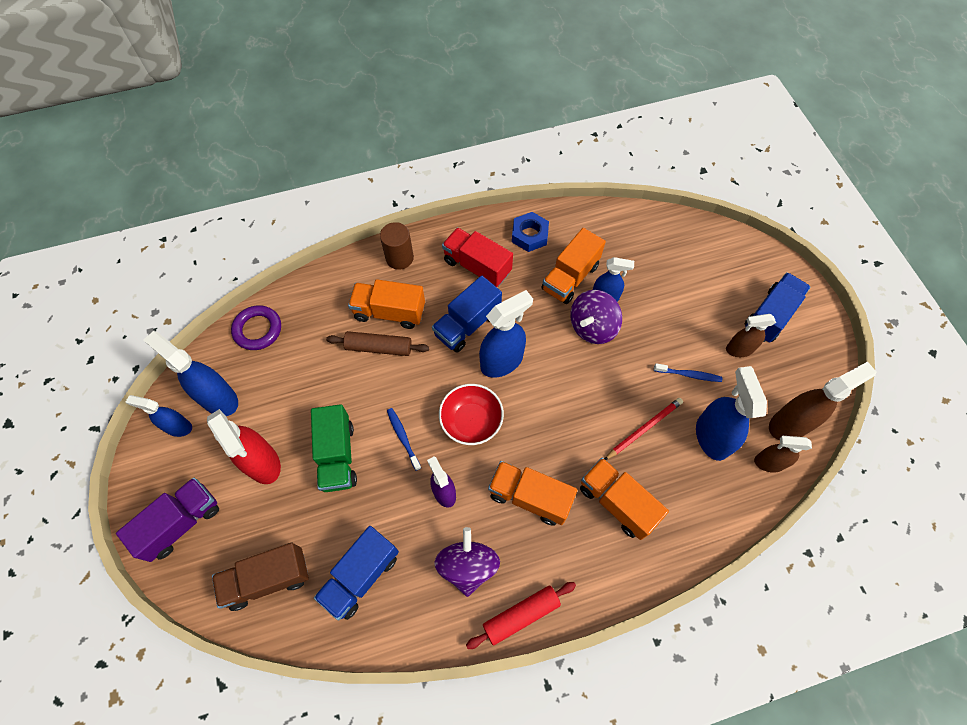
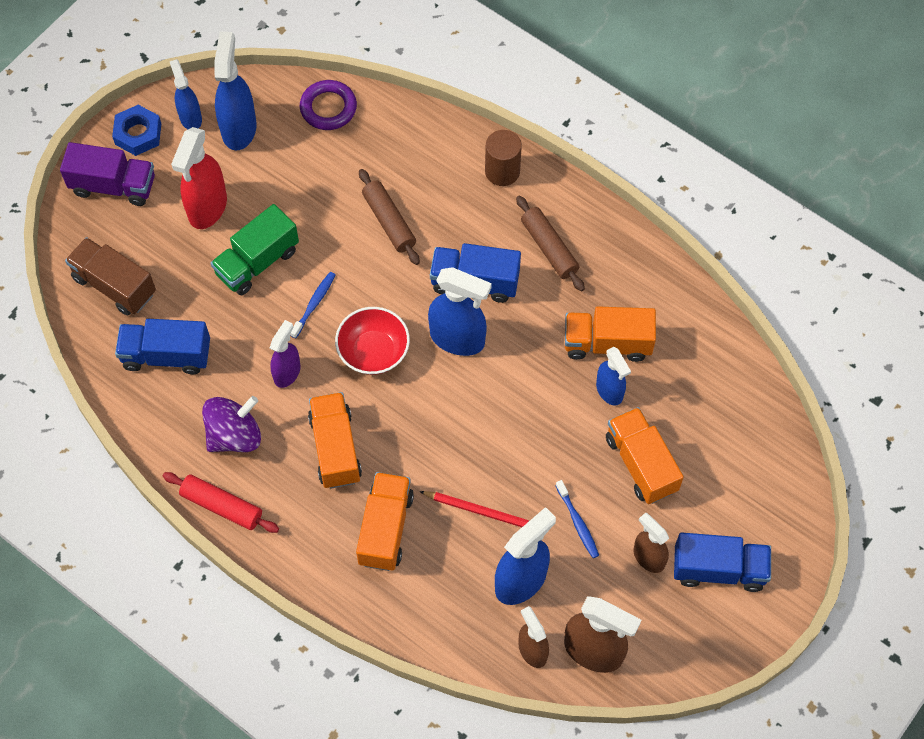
camera: 55 degrees right, 0 degrees up
(389, 312) = (434, 204): orange truck -> orange truck (641, 464)
(477, 266) = (549, 248): red truck -> brown rolling pin
(529, 235) = (629, 273): blue nut -> blue nut (138, 134)
(592, 327) = (563, 399): purple spinning top -> none

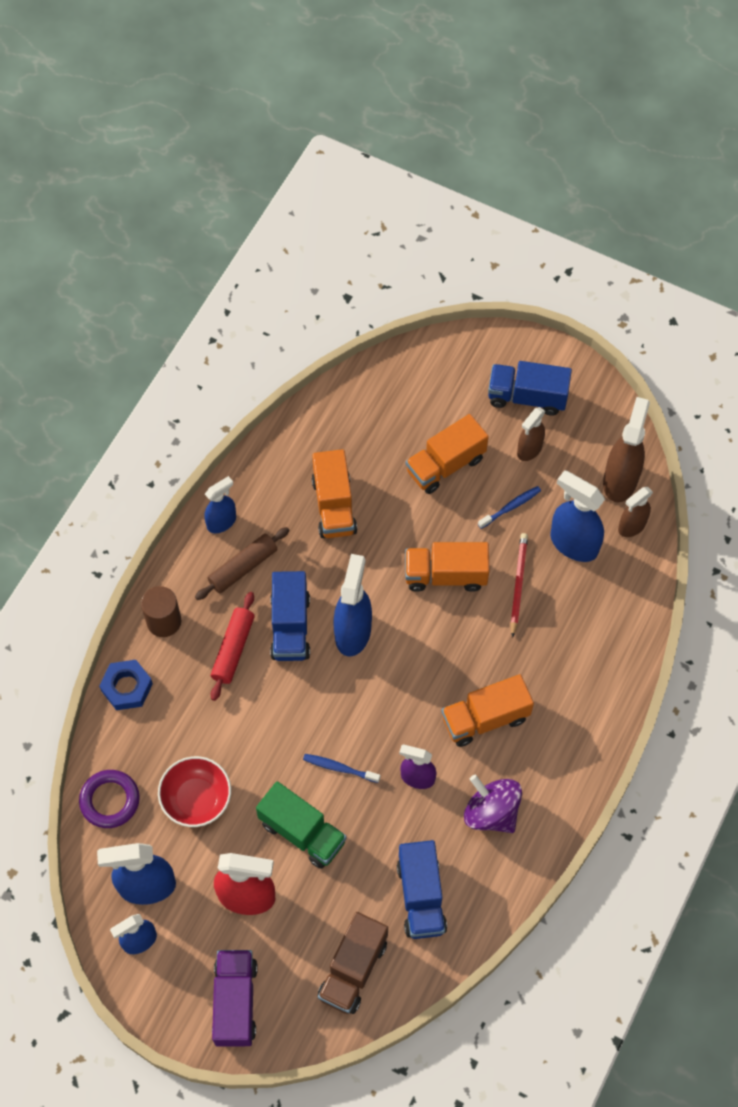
camera: 100 degrees left, 0 degrees up
(138, 134) = (167, 992): blue nut -> blue nut (127, 687)
(222, 506) = (563, 807): red rolling pin -> red rolling pin (233, 649)
(373, 351) = (380, 704): red bowl -> red bowl (196, 799)
(385, 529) = (552, 661): orange truck -> orange truck (445, 575)
(389, 221) = (236, 716): brown rolling pin -> none
(609, 391) = (381, 498): blue spray bottle -> blue spray bottle (222, 522)
(718, 569) = (527, 397): blue truck -> blue truck turned 75 degrees counterclockwise

